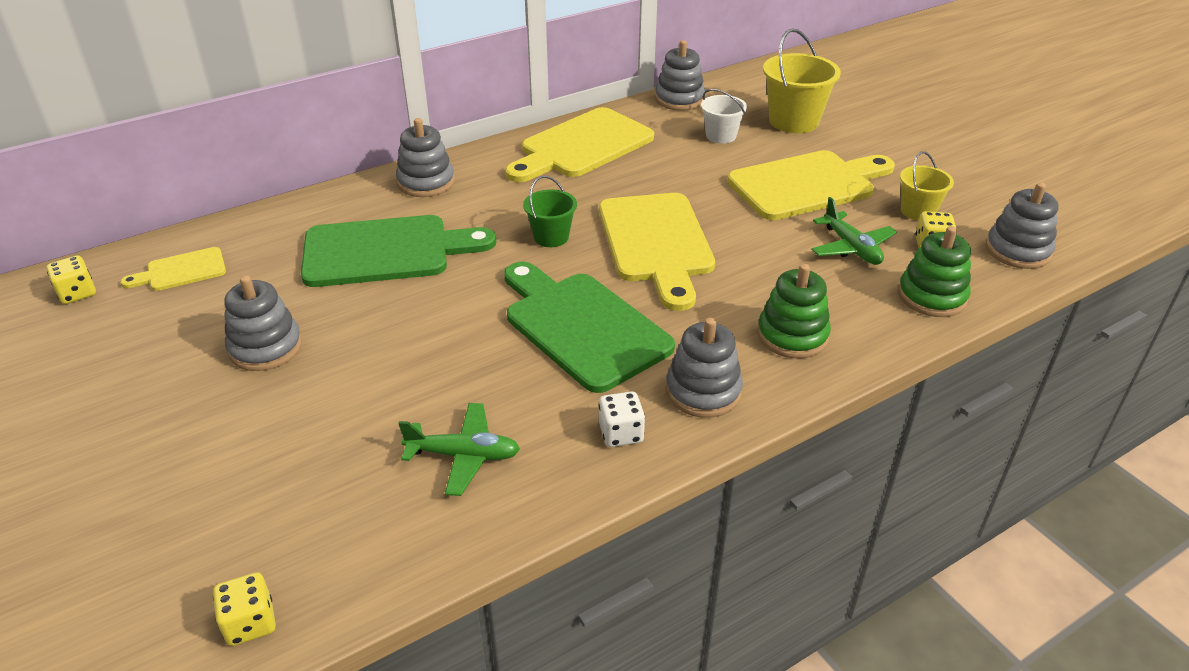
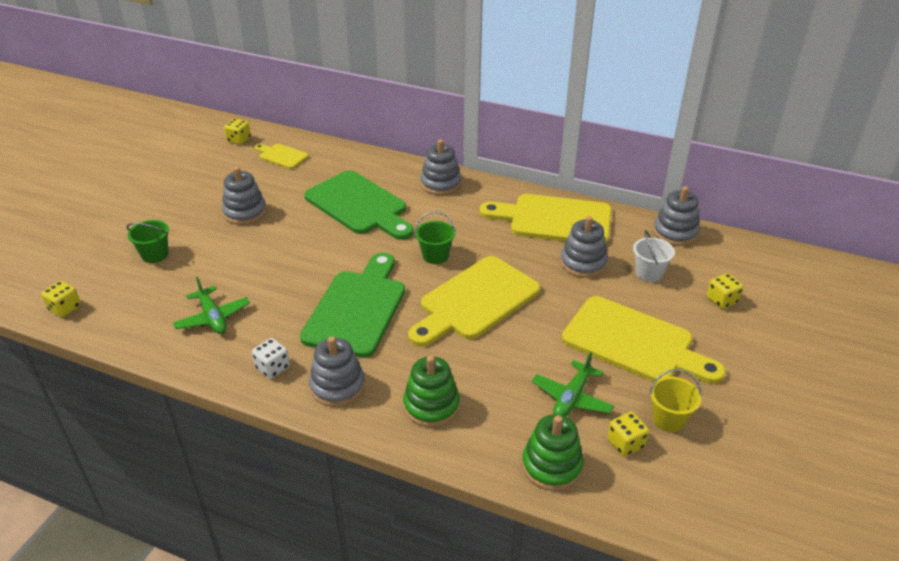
camera: 55 degrees right, 0 degrees up
(243, 471) = (155, 255): none -> green bucket
(793, 121) = (722, 300): yellow bucket -> yellow dice
(1017, 251) = (678, 502): grey stacking toy -> grey stacking toy (583, 263)

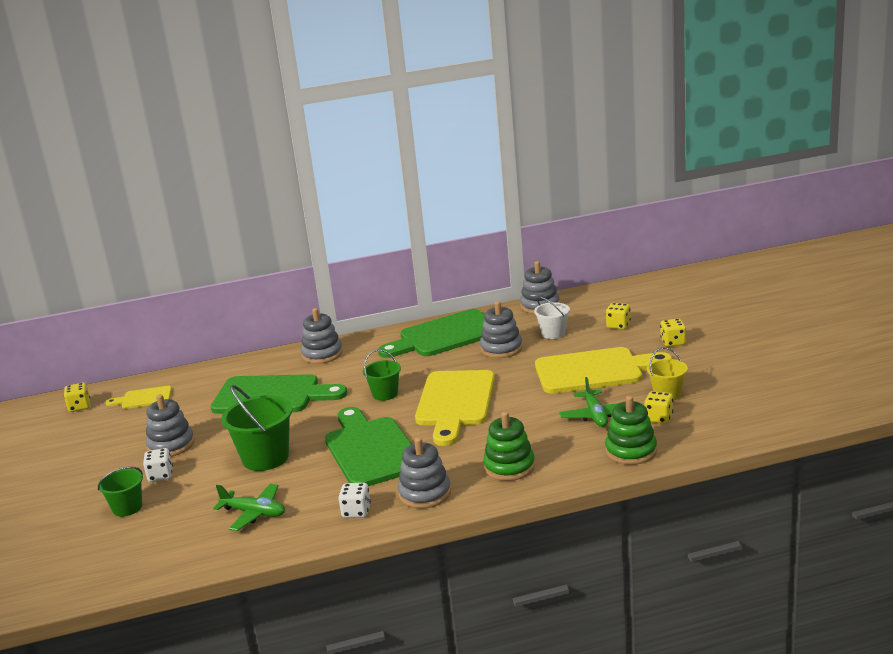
camera: 35 degrees left, 15 degrees down
(65, 308) = (96, 579): yellow dice -> yellow dice (673, 342)
(206, 237) = (160, 475): none -> white dice
(283, 266) = (265, 458): none -> green bucket
(554, 220) = (445, 336): yellow cutting board -> green cutting board

